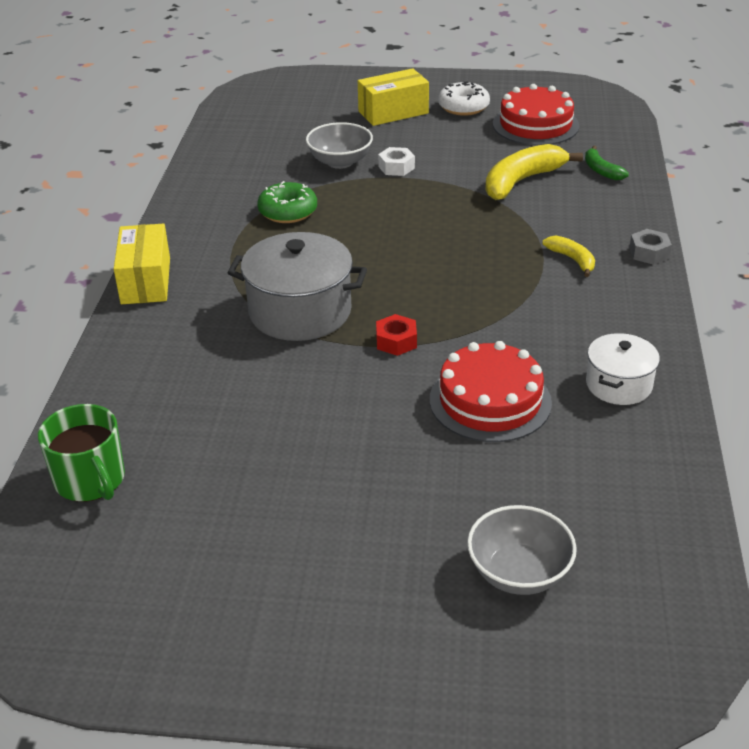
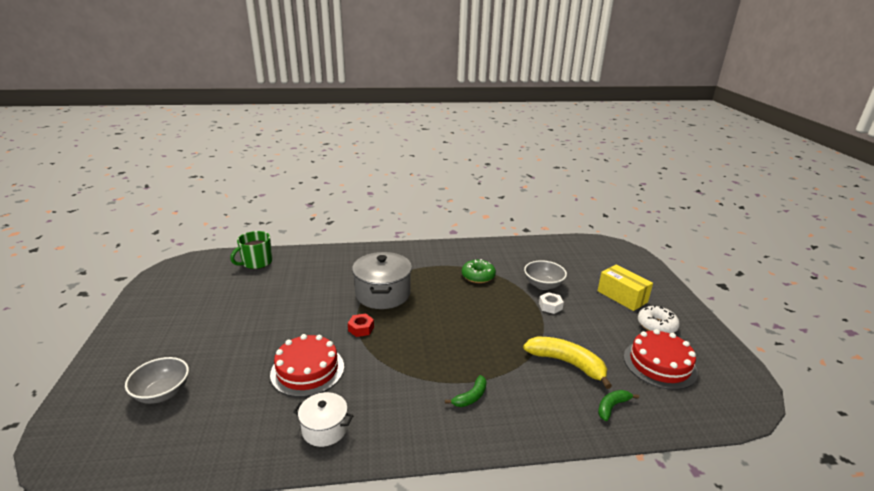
camera: 75 degrees right, 10 degrees down
(146, 281) = (399, 248): yellow box -> none
(572, 260) = (471, 397): yellow banana -> green banana
(649, 253) = (497, 441): grey nut -> none

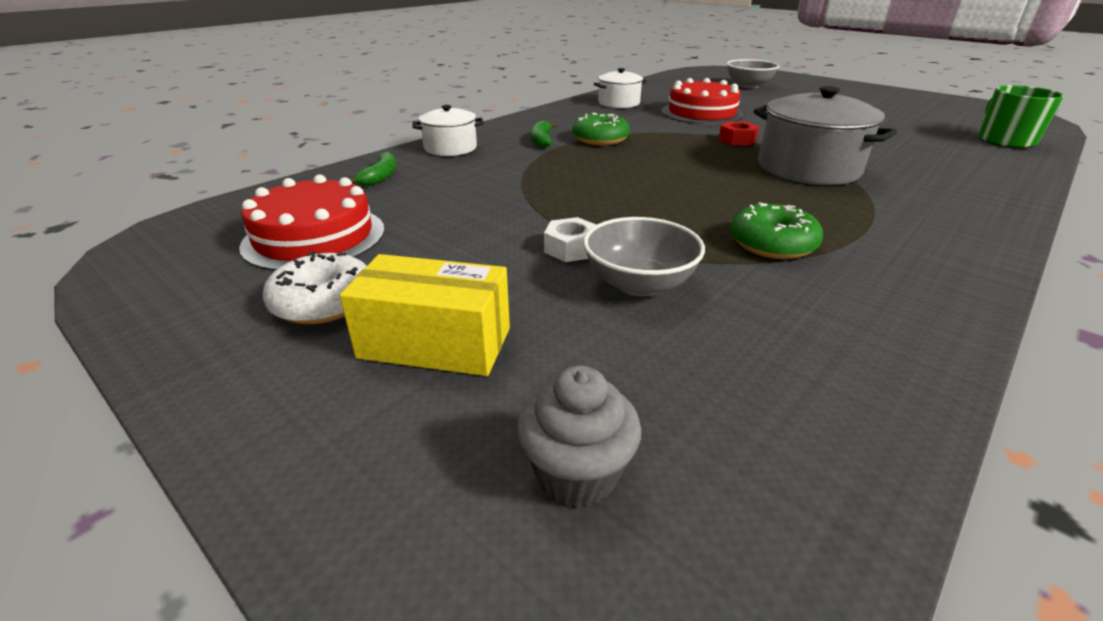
camera: 140 degrees right, 5 degrees up
(432, 375) = (600, 139): none -> green donut
(544, 423) = (450, 148): none -> white pot
(567, 363) = (466, 191): yellow banana -> none
(604, 262) = (577, 473): none -> grey cupcake

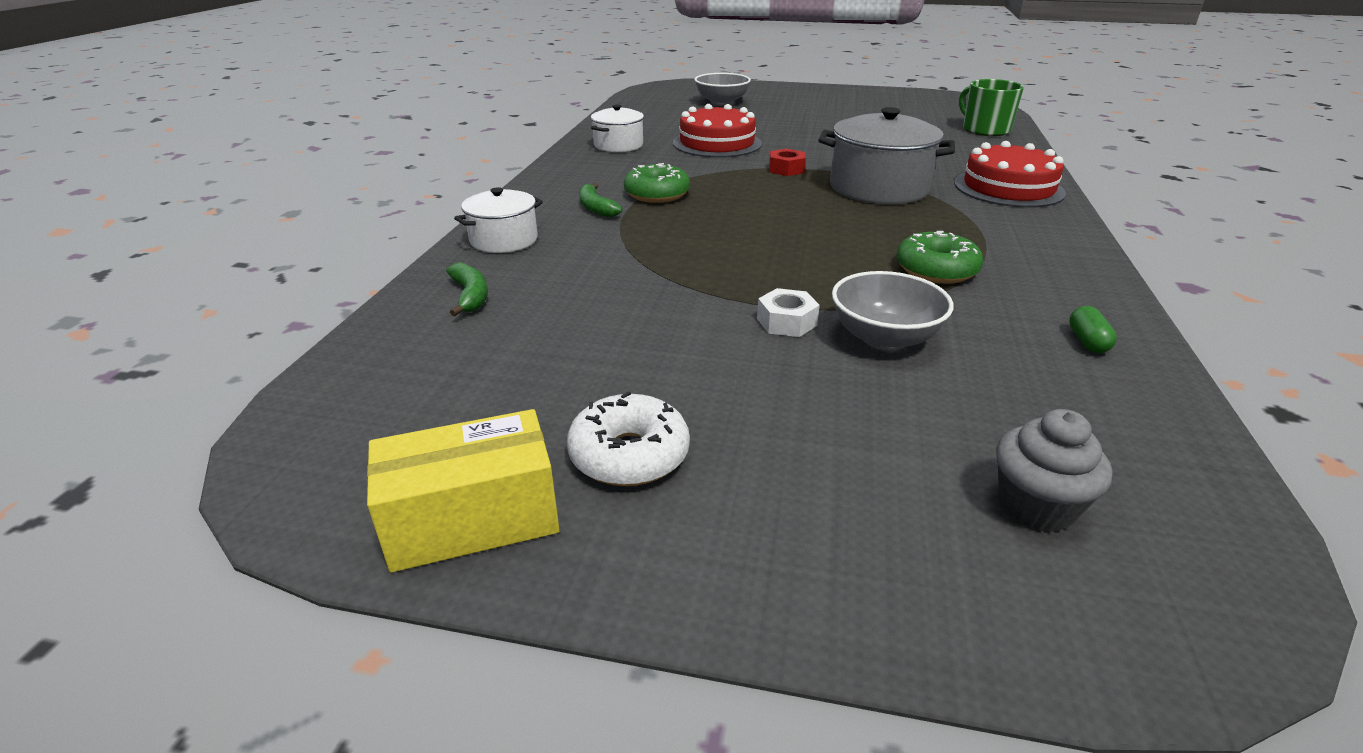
camera: 30 degrees left, 0 degrees up
(314, 237) = (504, 390): red cake -> red cake (1008, 188)
(435, 343) = (794, 452): yellow box -> yellow box (472, 519)
(858, 350) = (1087, 341): none -> green capsule

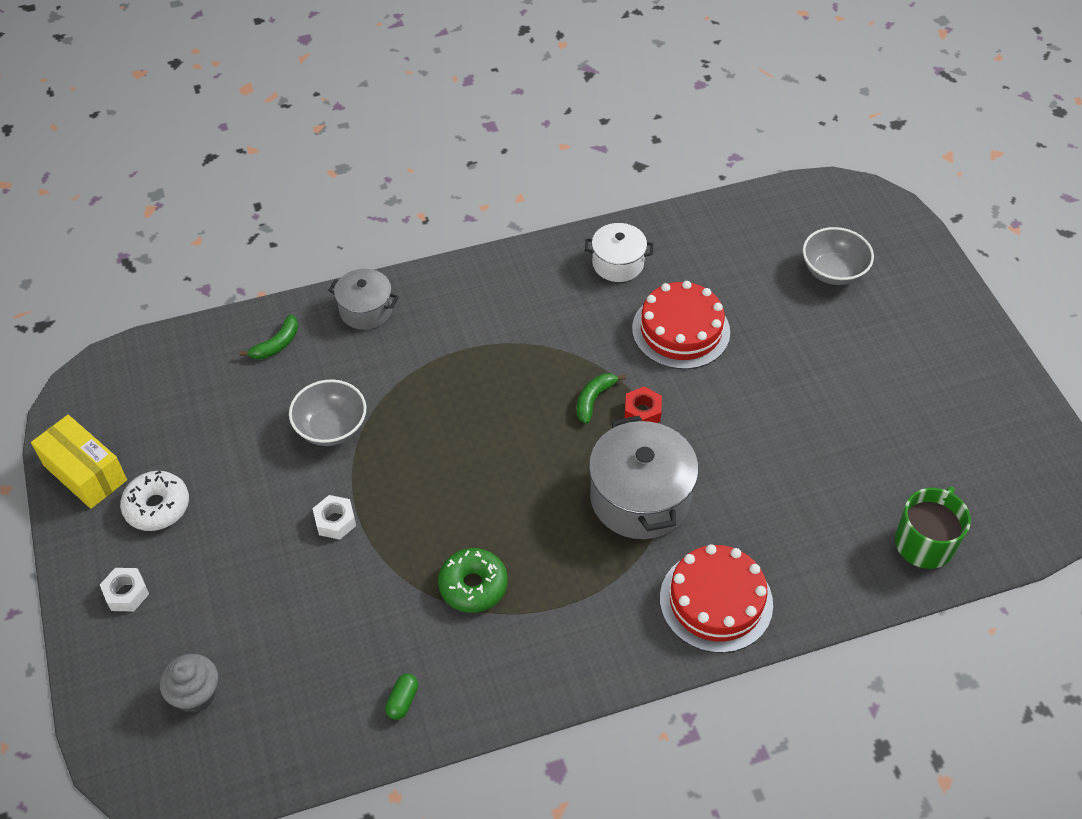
camera: 60 degrees right, 20 degrees up
(504, 240) = (366, 310): white pot -> grey pot
(596, 208) = (457, 328): green banana -> green banana (594, 399)
(657, 194) = (513, 350): green donut -> none
(782, 535) = (126, 593): none -> white nut
(884, 338) = (342, 581): grey bowl -> grey bowl (331, 428)
(1087, 341) = (402, 701): green capsule -> green capsule turned 45 degrees counterclockwise

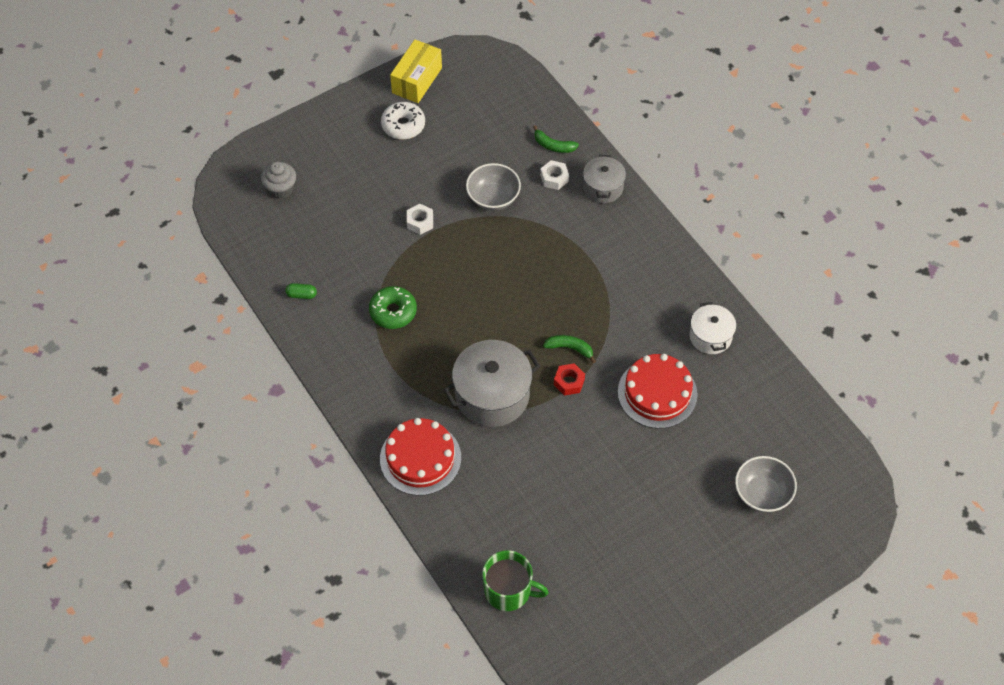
camera: 75 degrees right, 5 degrees up
(126, 593) = (338, 132): white nut -> white nut (554, 178)

